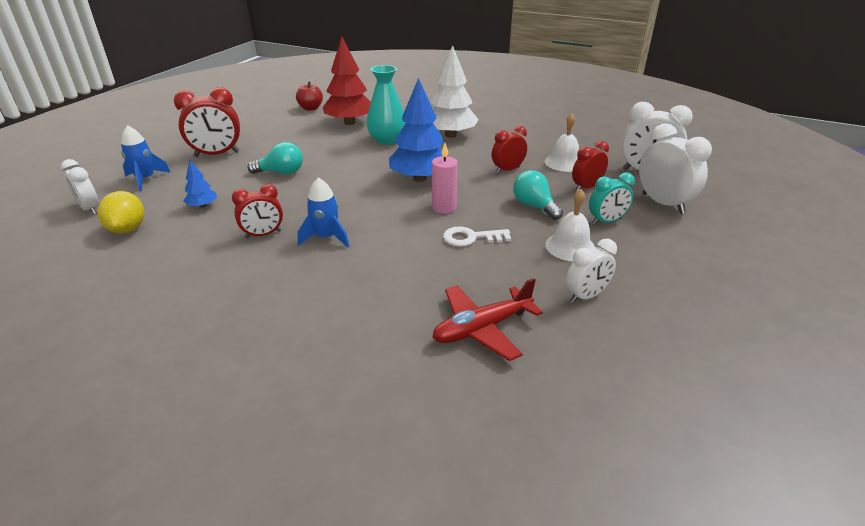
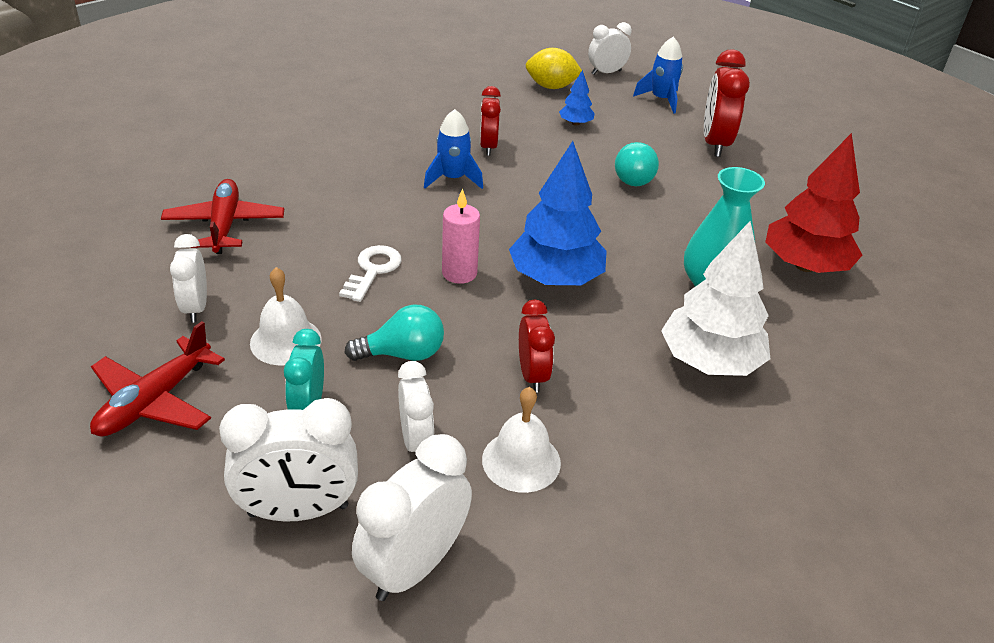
camera: 110 degrees right, 5 degrees up
(310, 108) = (885, 240): red apple -> none
(586, 187) = (416, 441): red clock -> white clock
(672, 273) = (154, 401): none -> red plane

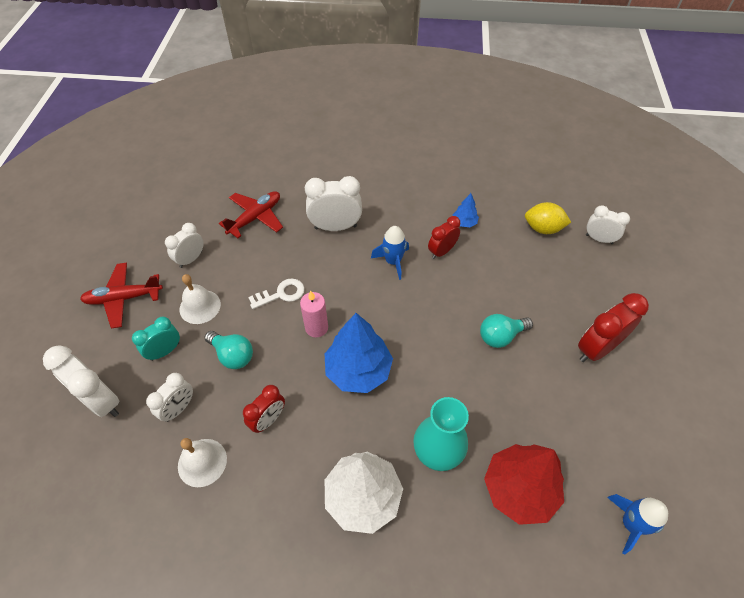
camera: 50 degrees right, 15 degrees up
(414, 567) = (101, 470): white clock -> white clock (335, 227)
(551, 87) = (543, 229): yellow lemon -> yellow lemon turned 45 degrees counterclockwise
(575, 123) = (519, 268): blue tree -> blue tree (464, 222)
(661, 100) = (608, 286): blue rocket -> blue rocket (630, 524)

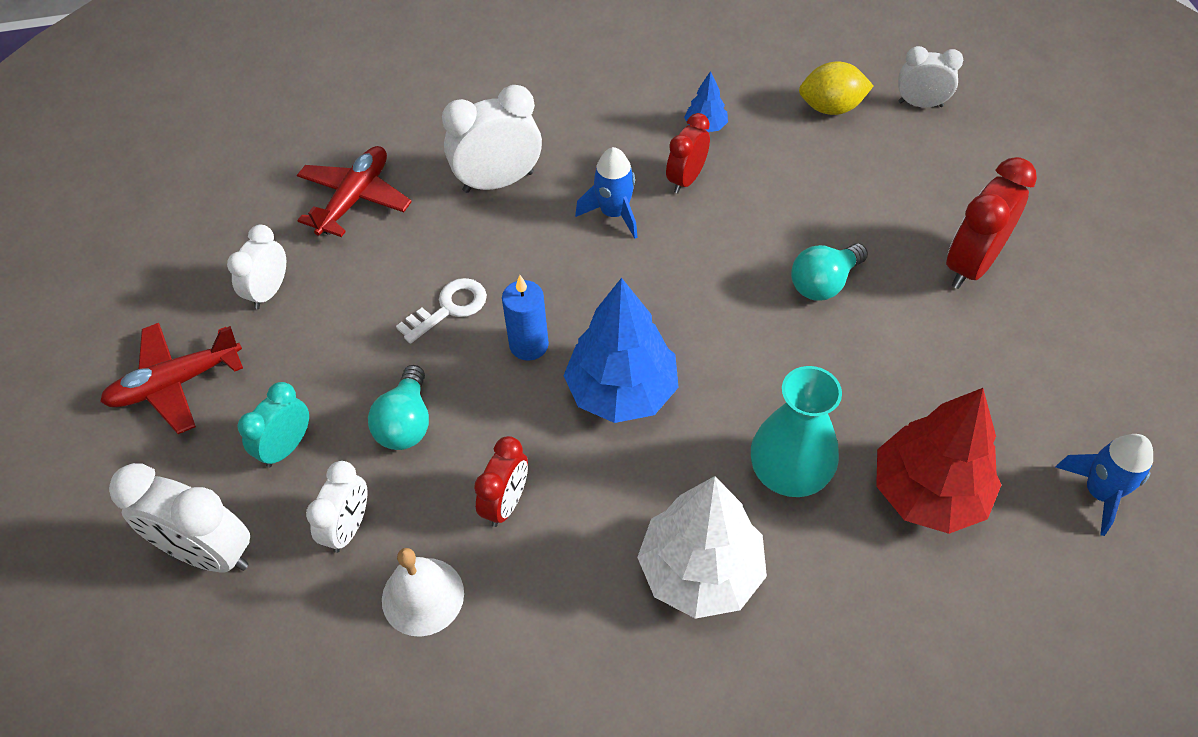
camera: 15 degrees left, 0 degrees up
(200, 306) = (317, 362): white bell -> none
(232, 355) = (406, 423): turquoise light bulb -> turquoise light bulb turned 75 degrees clockwise
(316, 328) = (529, 345): pink candle -> blue candle

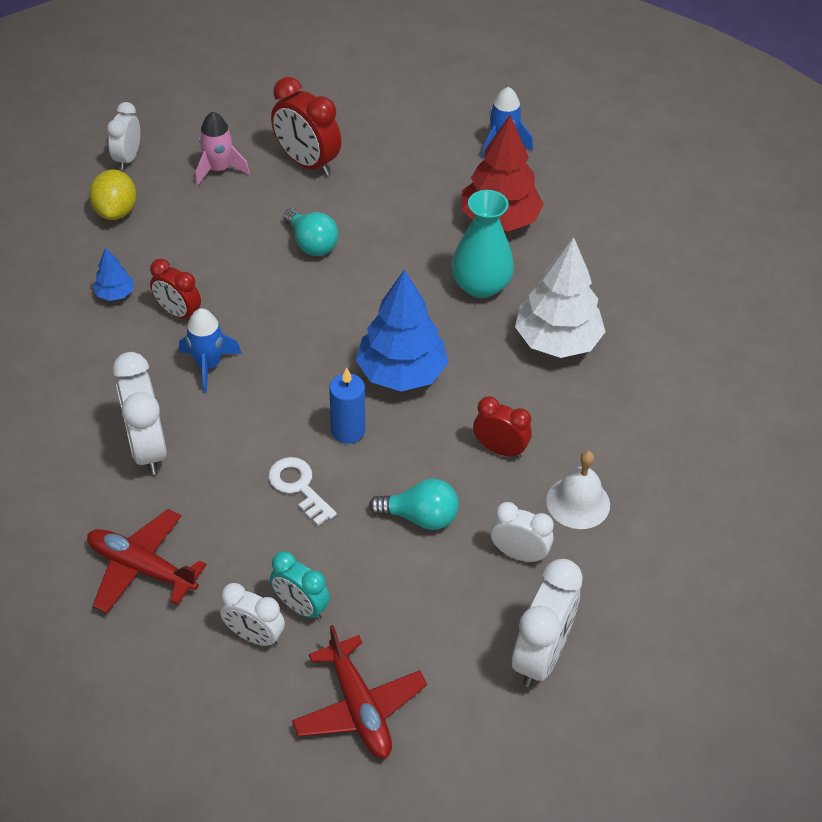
camera: 90 degrees left, 5 degrees down
(286, 447) = (438, 605): turquoise clock -> turquoise clock (301, 607)
(929, 183) = (219, 169): none -> pink rocket

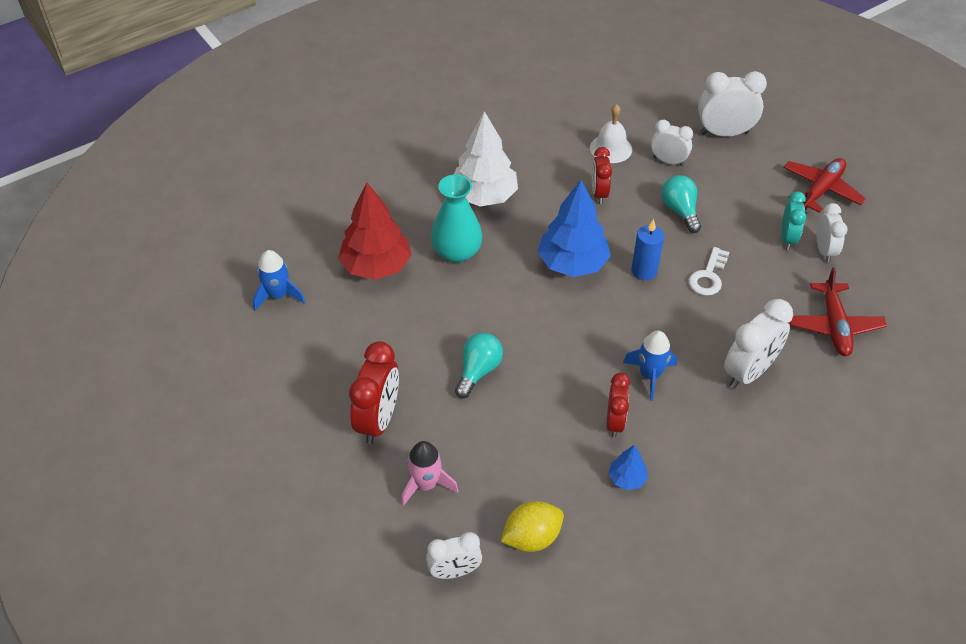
camera: 115 degrees left, 0 degrees up
(519, 554) = (668, 161): white clock -> white clock turned 120 degrees clockwise

